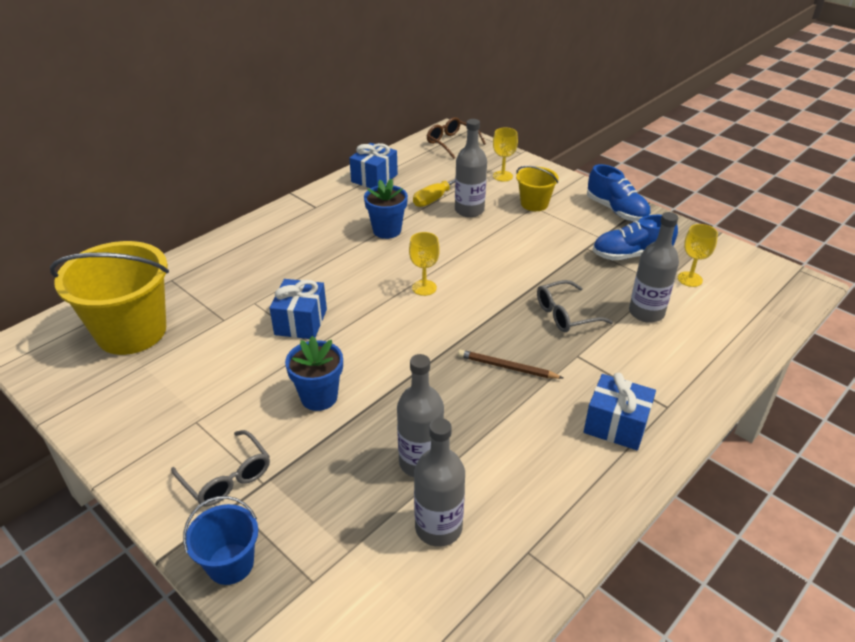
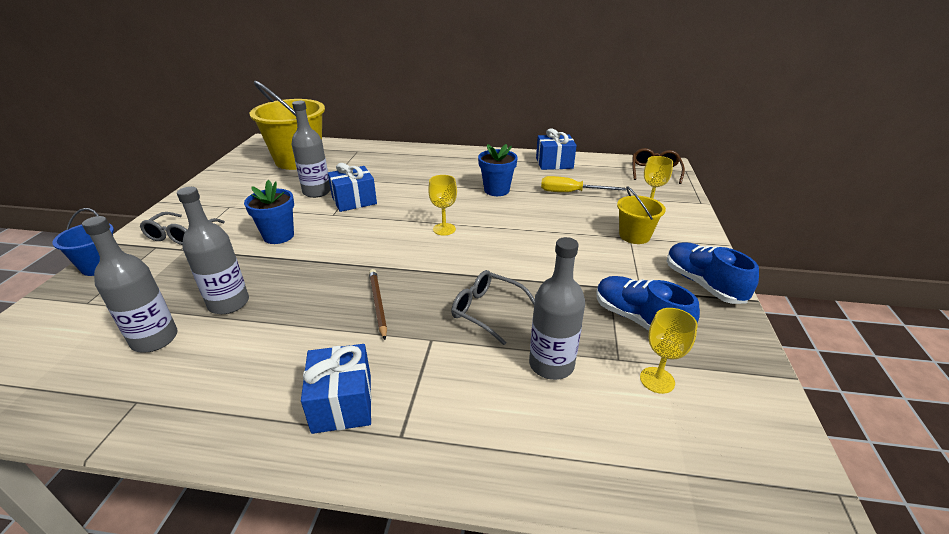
camera: 55 degrees right, 5 degrees down
(469, 210) = (574, 211): grey bottle -> grey bottle (317, 192)
(616, 211) = (703, 284): blue shoe -> blue shoe turned 135 degrees clockwise

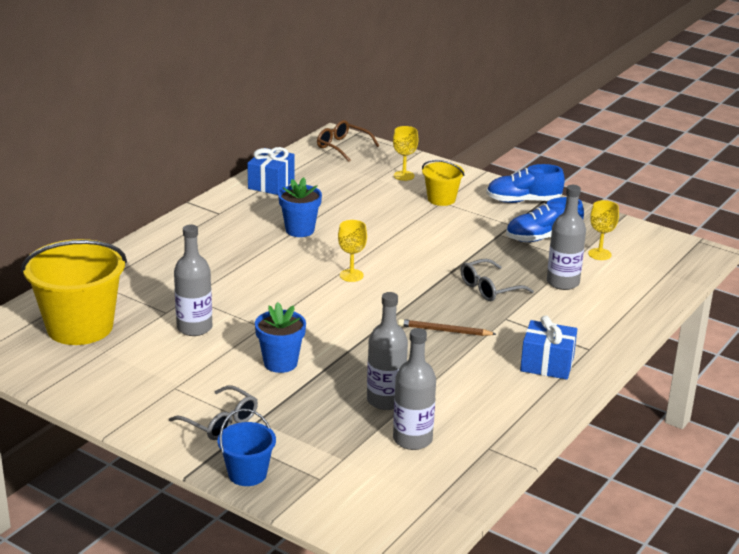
camera: 65 degrees left, 5 degrees down
(354, 201) = (242, 309): blue gift -> none
(571, 192) = (343, 198): yellow screwdriver -> none

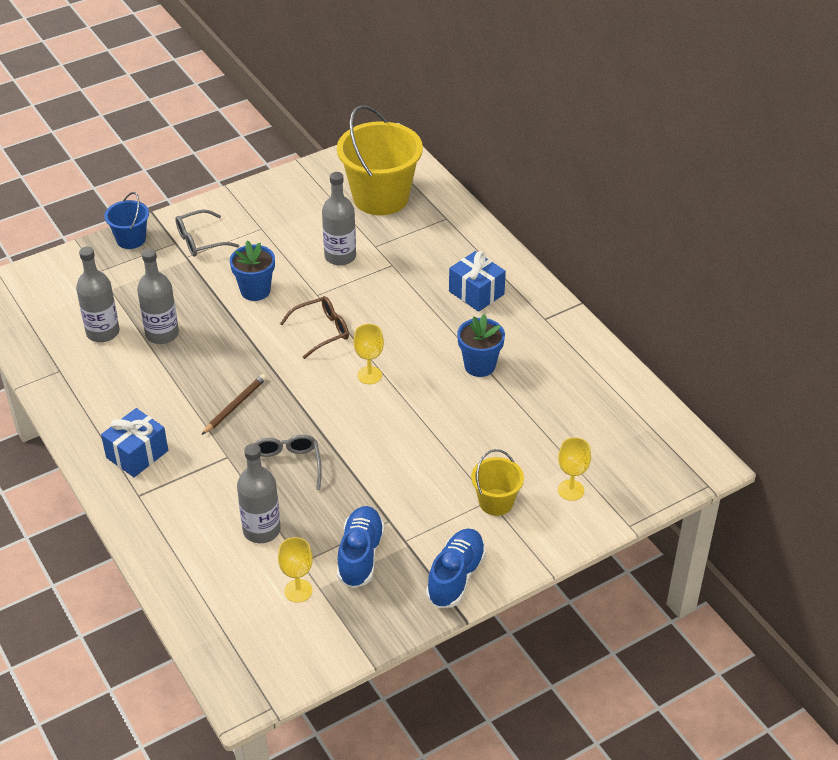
camera: 115 degrees right, 15 degrees up
(271, 184) = (596, 373): blue gift -> blue gift (476, 293)
(342, 146) = (673, 461): brown glasses -> brown glasses (322, 331)

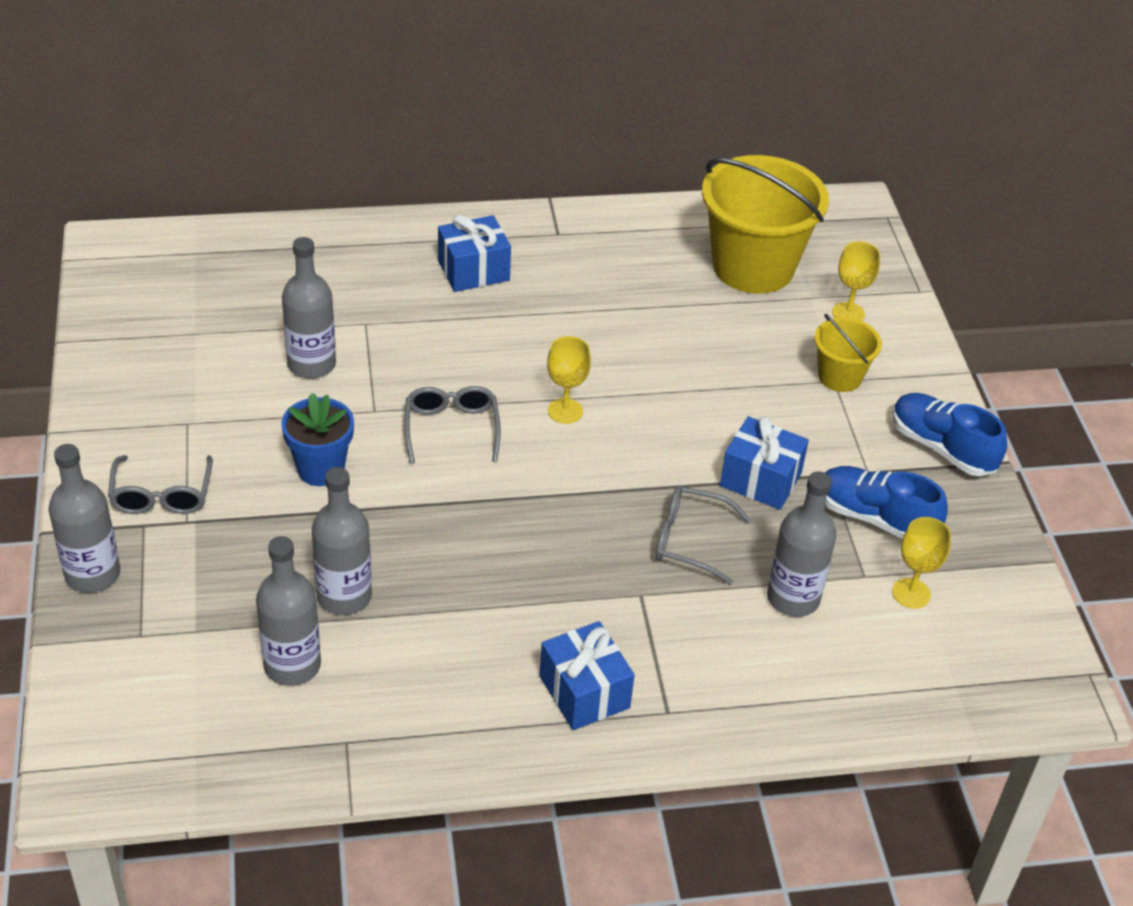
camera: 70 degrees left, 0 degrees up
(131, 239) = (92, 574): blue bucket -> grey bottle
(235, 406) = (546, 558): brown pencil -> none
(322, 331) = (451, 428): brown glasses -> grey glasses
(362, 486) = (760, 480): none -> blue gift
(380, 197) = (218, 289): yellow bucket -> yellow bucket (753, 267)
(479, 366) = (606, 312): blue flower pot -> none

